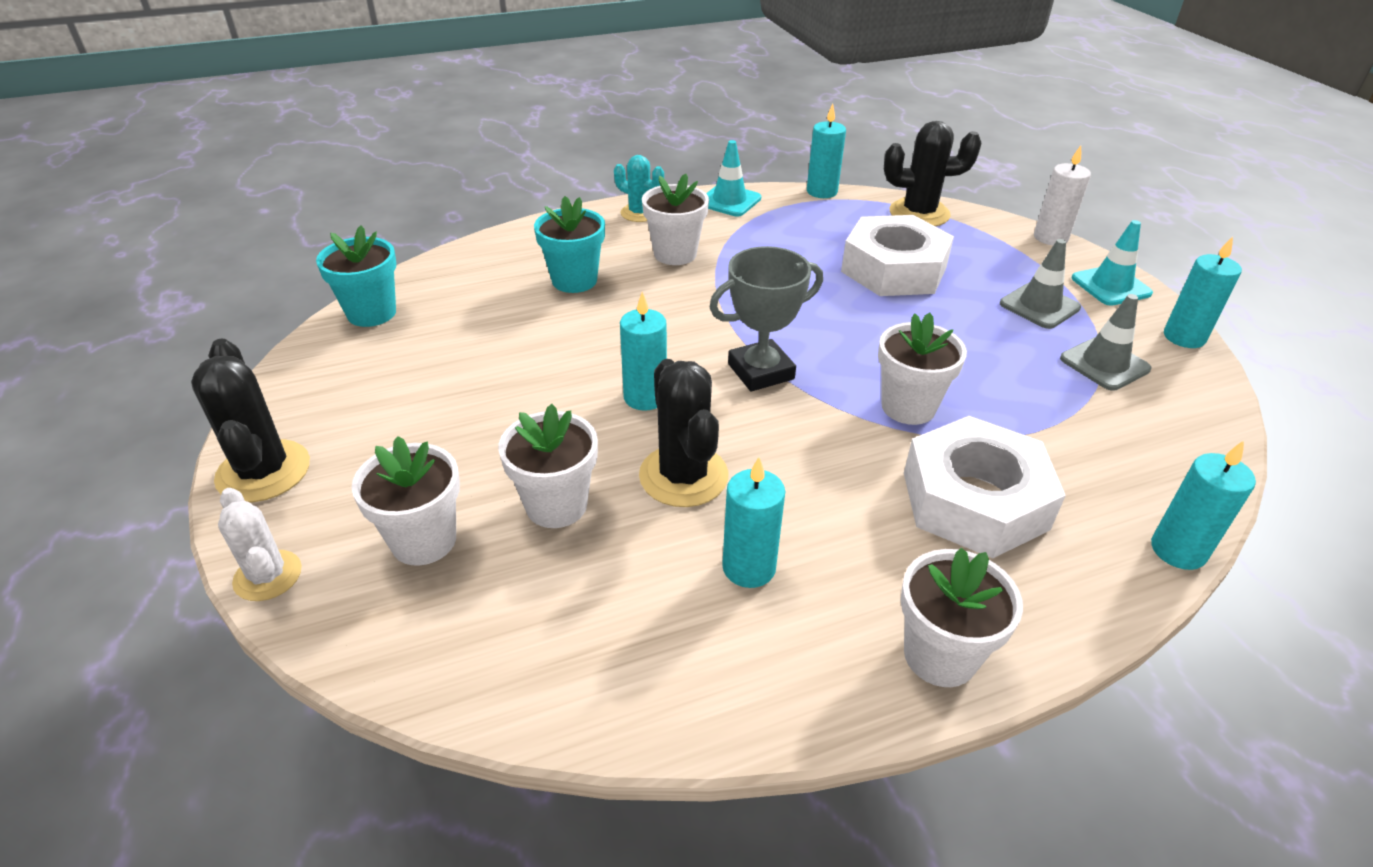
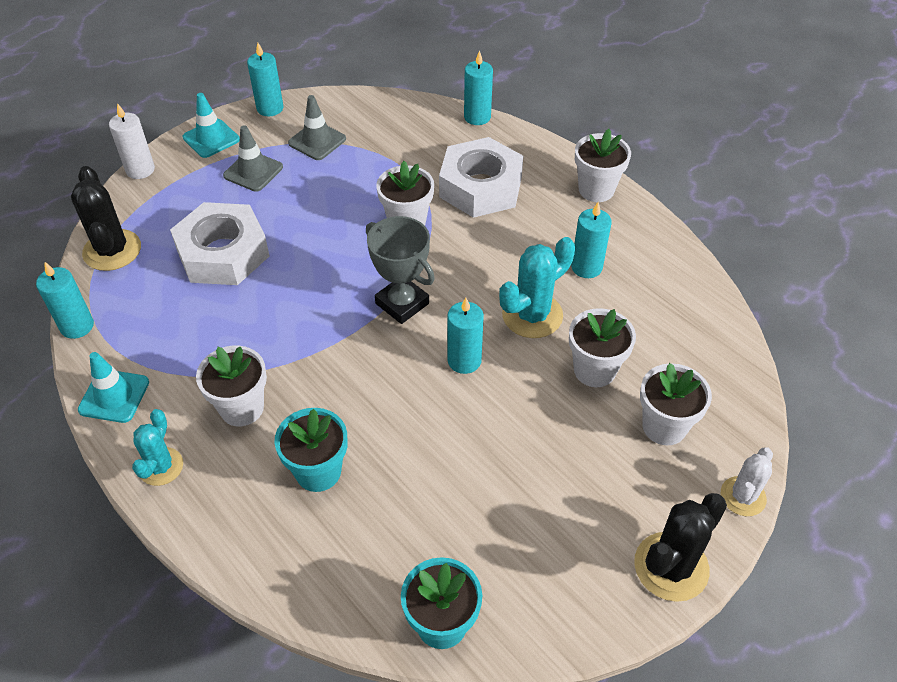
camera: 110 degrees left, 10 degrees up
(683, 476) = (532, 315): black cactus -> turquoise cactus

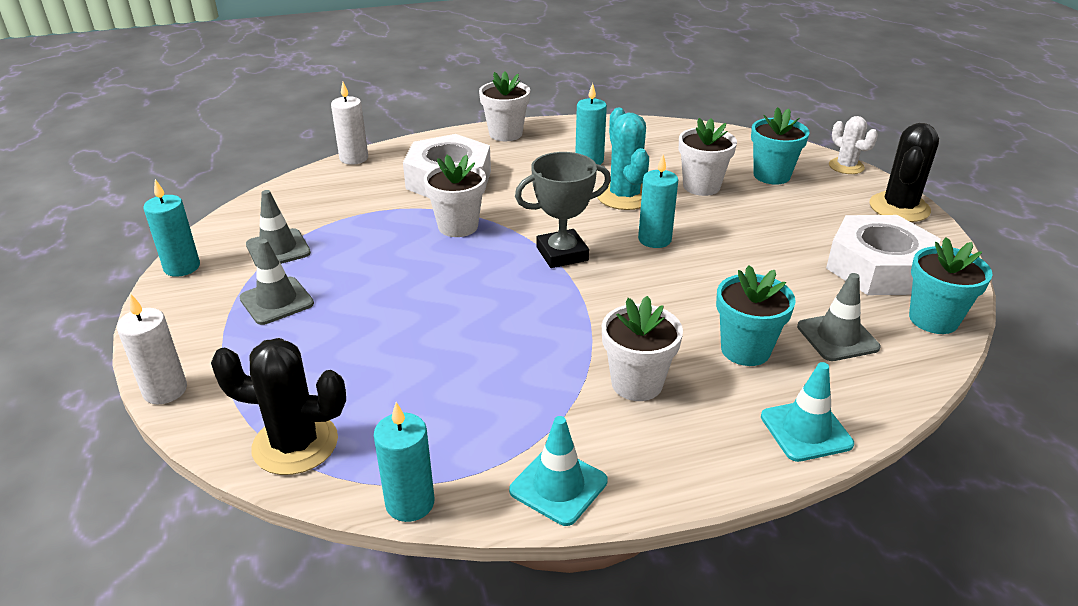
camera: 65 degrees left, 15 degrees down
(161, 467) = (690, 463): turquoise cactus -> none
(211, 138) = (179, 320): turquoise traffic cone -> turquoise traffic cone (806, 430)
(223, 253) = (390, 350): white nut -> white nut (878, 268)
(370, 541) = (837, 337): none -> grey traffic cone
(477, 117) = (354, 158): turquoise candle -> white candle
(664, 426) = (771, 175): white flower pot -> turquoise flower pot
(671, 567) = (899, 208): black cactus -> black cactus turned 45 degrees clockwise

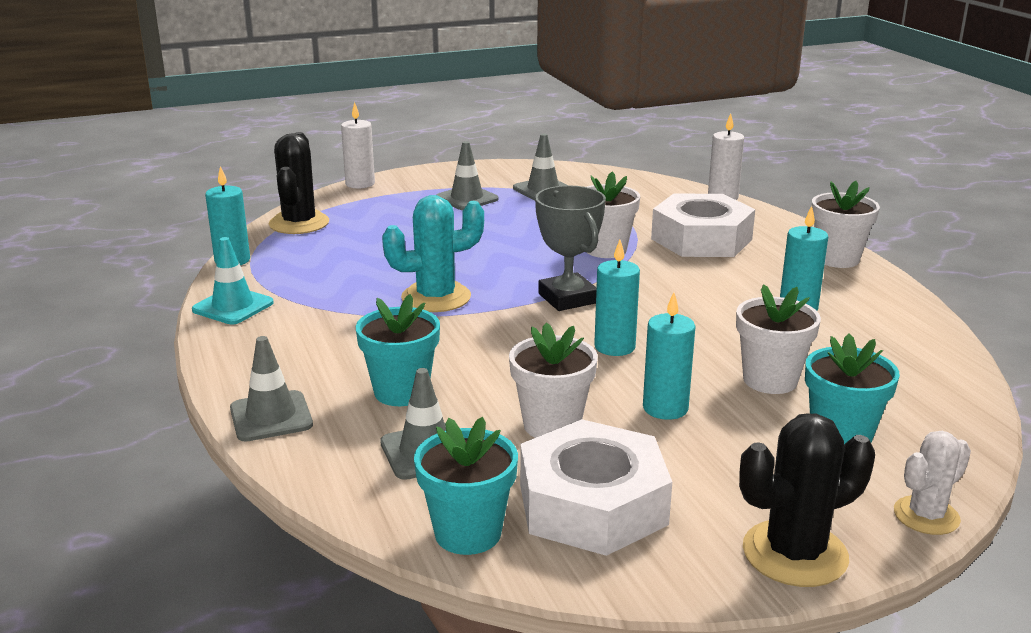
camera: 85 degrees right, 10 degrees down
(182, 267) = (508, 166): turquoise candle -> turquoise candle (665, 408)
(624, 196) = (713, 329): turquoise cactus -> turquoise cactus (436, 297)
(636, 383) = (351, 336): white flower pot -> white flower pot (552, 425)
(806, 430) = (271, 417): turquoise traffic cone -> grey traffic cone
(899, 208) = (795, 554): black cactus -> black cactus turned 45 degrees counterclockwise

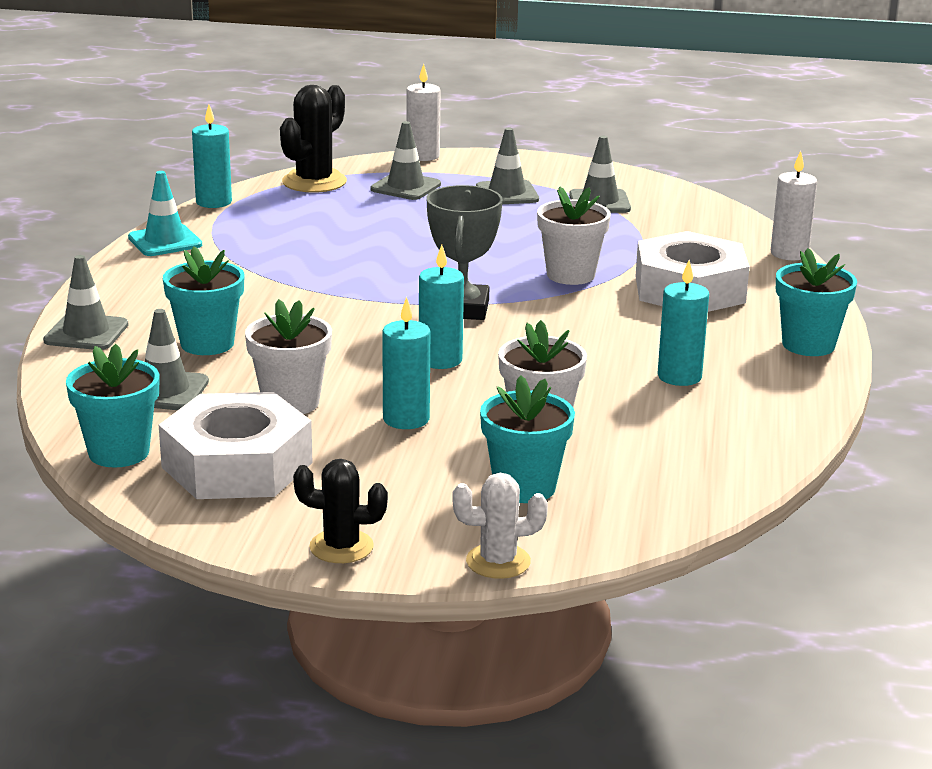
camera: 30 degrees right, 0 degrees up
(381, 211) = (405, 187): none -> grey traffic cone
(436, 297) = (343, 277): turquoise cactus -> none
(795, 554) = (341, 547): black cactus -> black cactus, size x0.64
(837, 259) = (808, 345): white flower pot -> turquoise flower pot

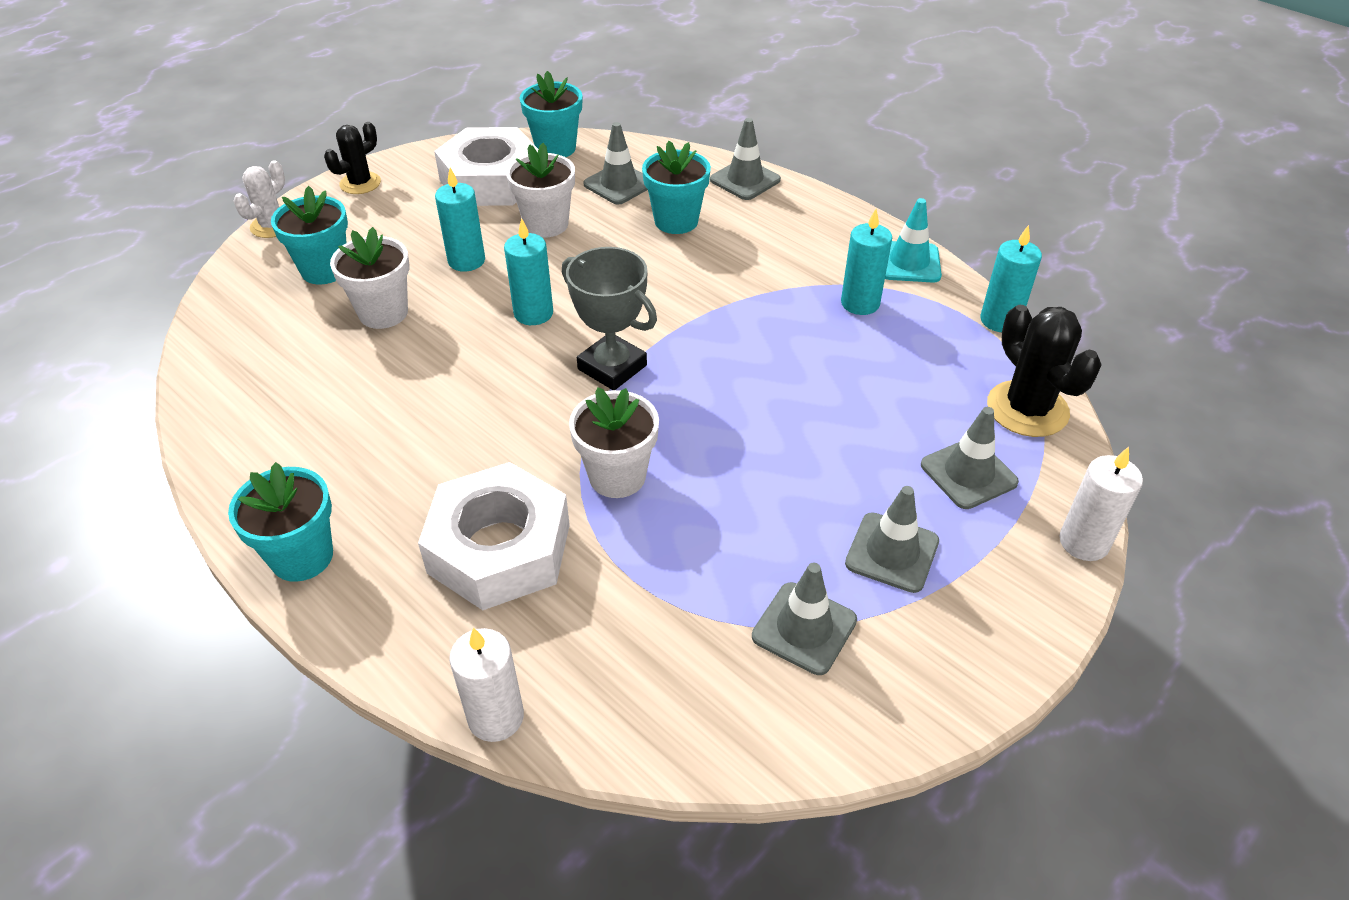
camera: 125 degrees right, 20 degrees up
(679, 376) = (358, 427): turquoise candle -> turquoise candle (860, 303)

